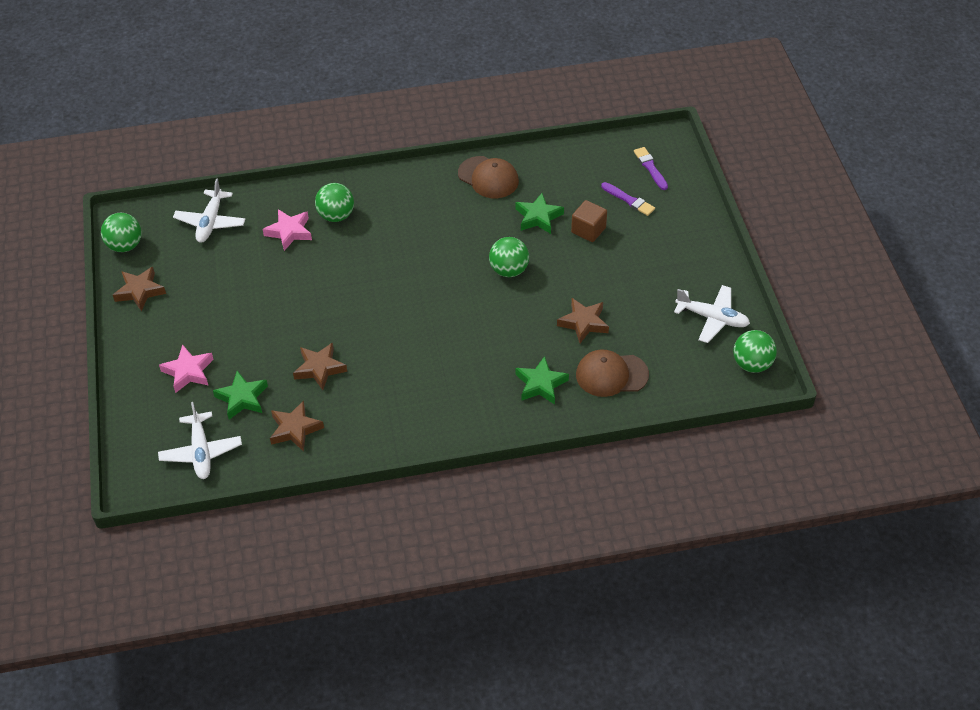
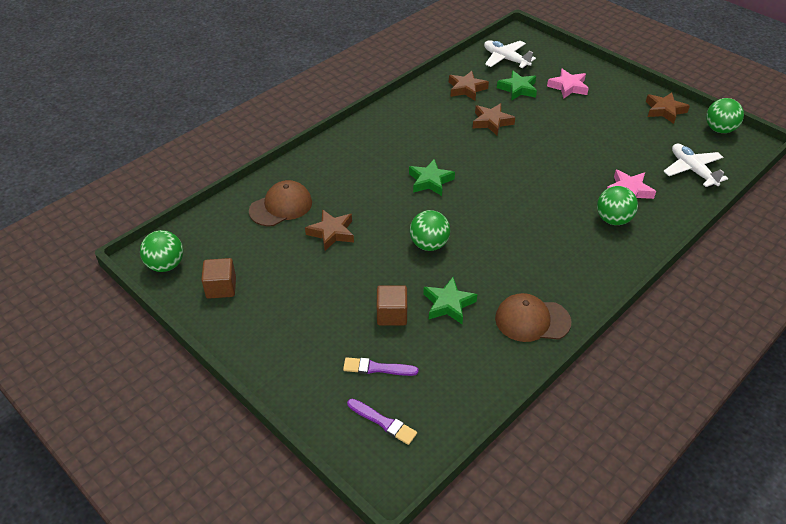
camera: 145 degrees right, 5 degrees down
(540, 384) = (330, 178): green star -> green star (430, 181)
(712, 318) = (221, 288): white plane -> brown cube

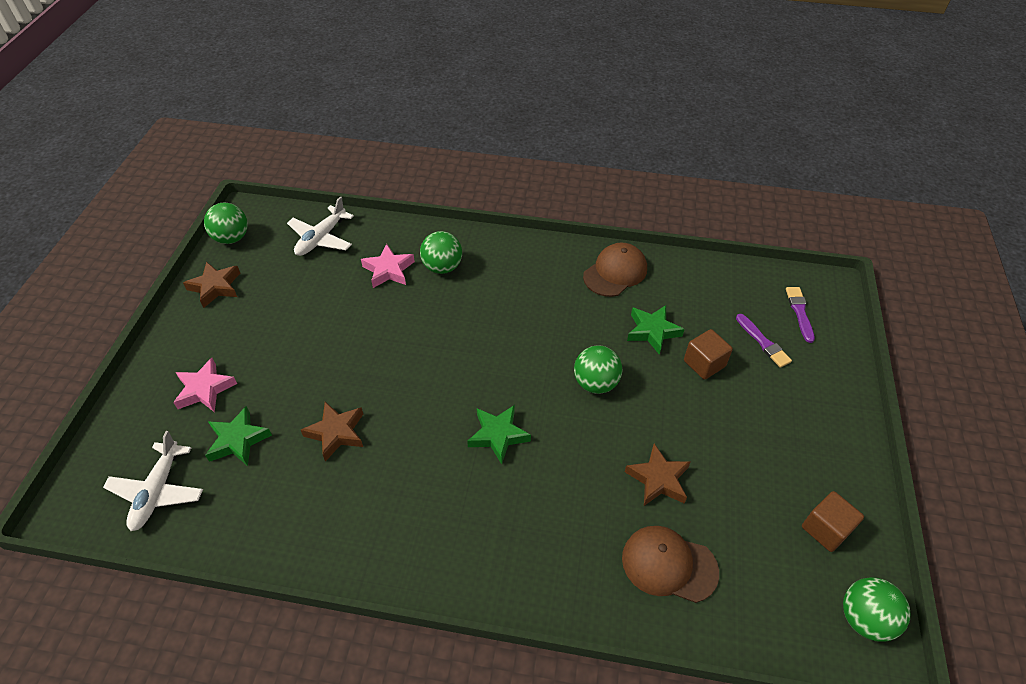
camera: 125 degrees left, 5 degrees up
(466, 89) = (269, 500): brown star -> none
(532, 320) = (615, 272): brown cap -> brown cap turned 105 degrees counterclockwise

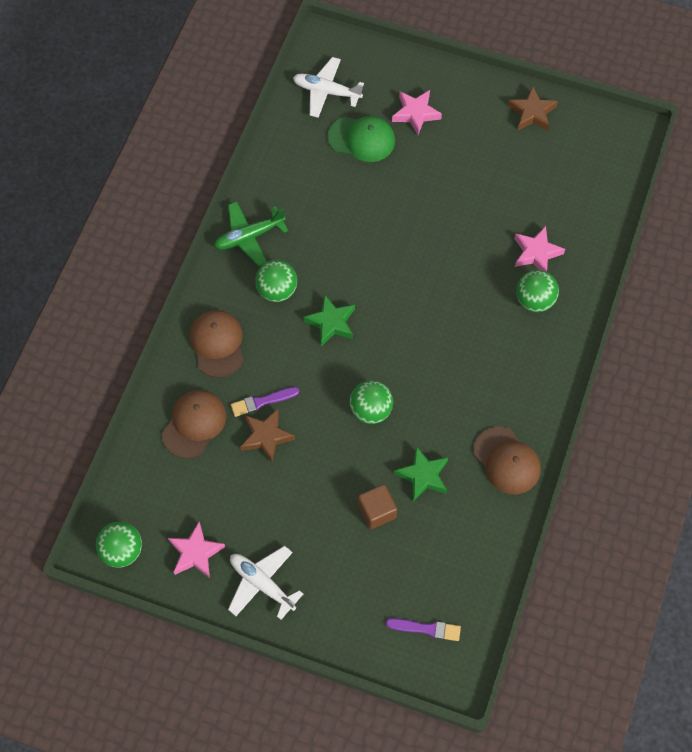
camera: 100 degrees right, 15 degrees up
(232, 238) = (597, 121): green ball -> green ball (277, 290)
(238, 440) = (361, 139): green star -> green cap
(321, 238) = (588, 196): white plane -> white plane (262, 584)
(336, 433) = (356, 205): brown star -> none
(388, 549) = (249, 237): none -> green plane
(552, 558) = (217, 344): none -> brown cap
(763, 342) = (393, 576): purple brush -> purple brush (262, 402)
(825, 529) = (195, 553): brown cube -> pink star

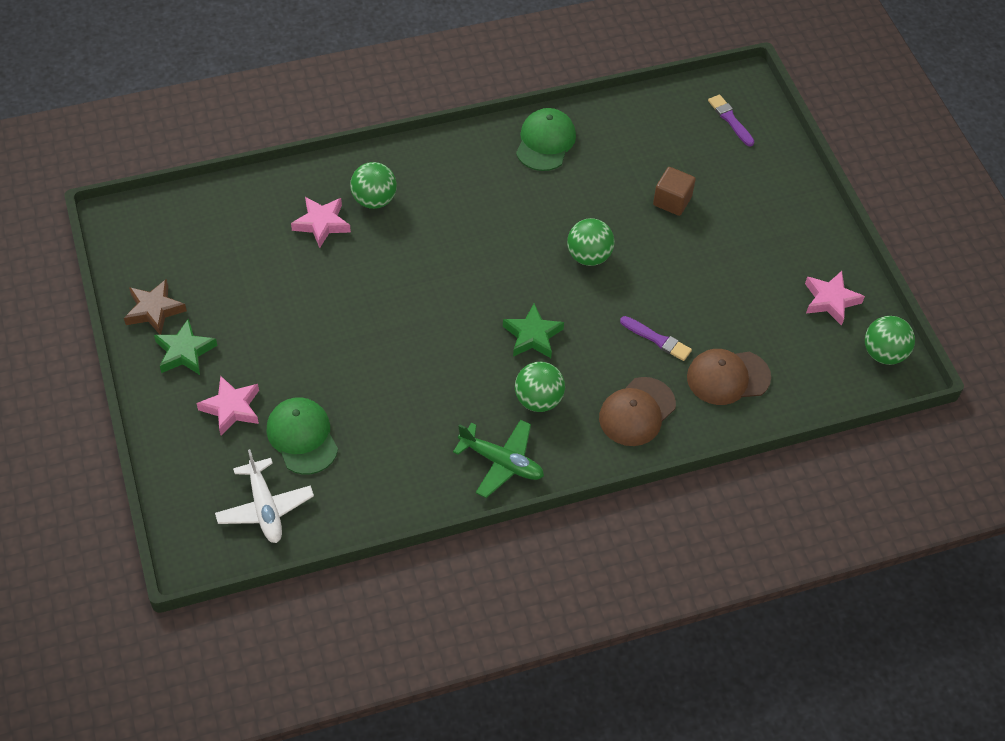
camera: 130 degrees left, 10 degrees down
(262, 584) = (806, 240): white plane -> none
(266, 437) = (685, 316): brown star -> none
(423, 475) = (611, 188): green star -> green star (184, 352)
(507, 460) = (545, 142): brown cap -> green cap

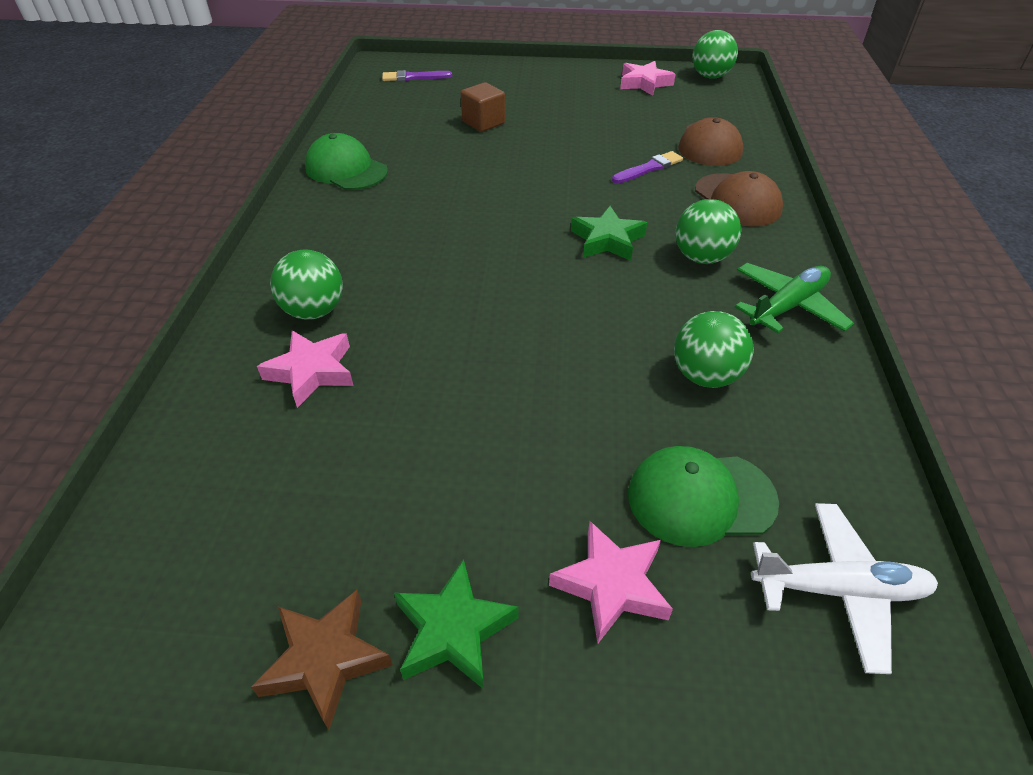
camera: 65 degrees left, 10 degrees down
(589, 256) = (519, 180): green ball -> green ball (705, 376)

